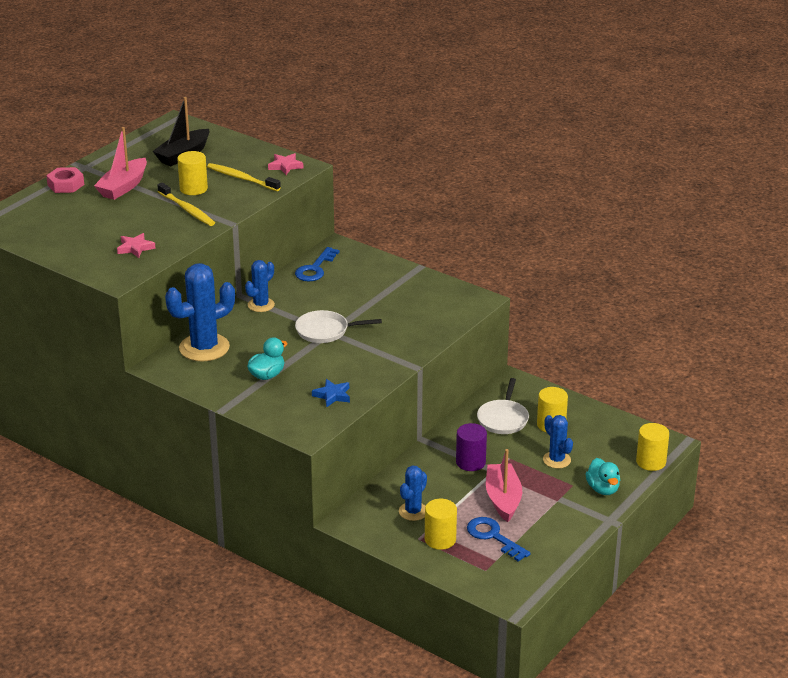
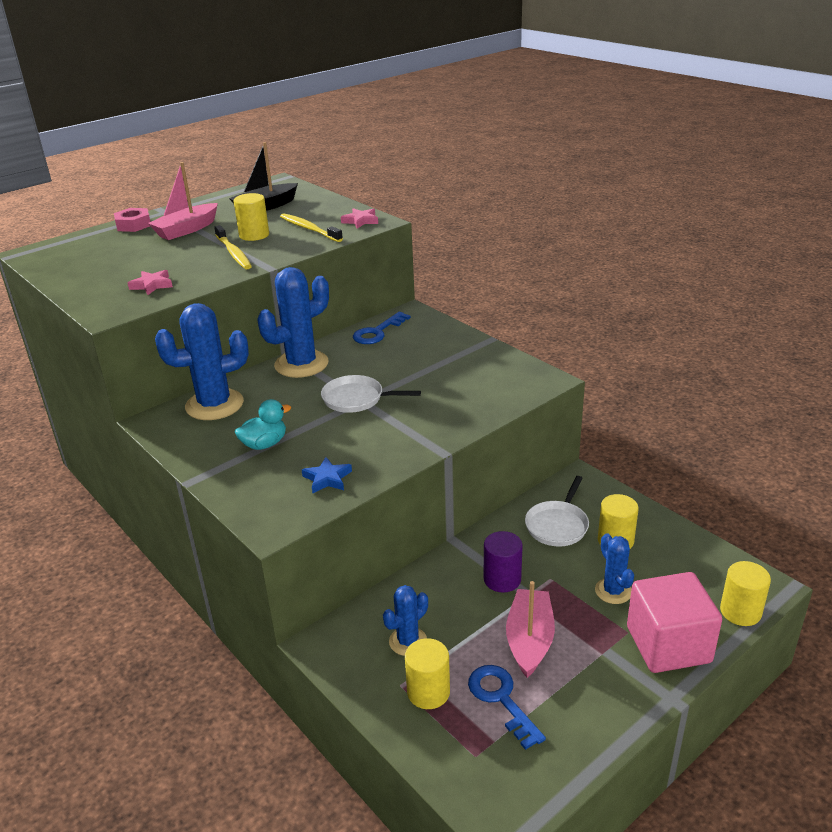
camera: 15 degrees right, 0 degrees up
(261, 305) = (301, 364): blue cactus -> blue cactus, size x1.80
(603, 489) = (668, 644): turquoise duck -> pink cube

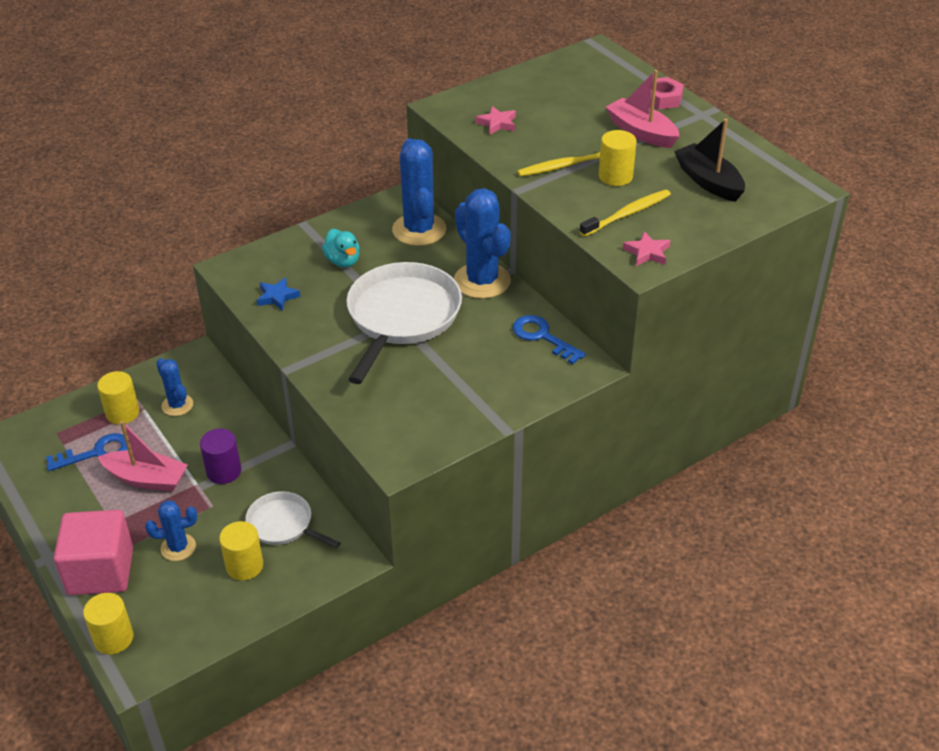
camera: 95 degrees right, 10 degrees up
(356, 399) = (401, 317): white pan -> white pan, size x1.86

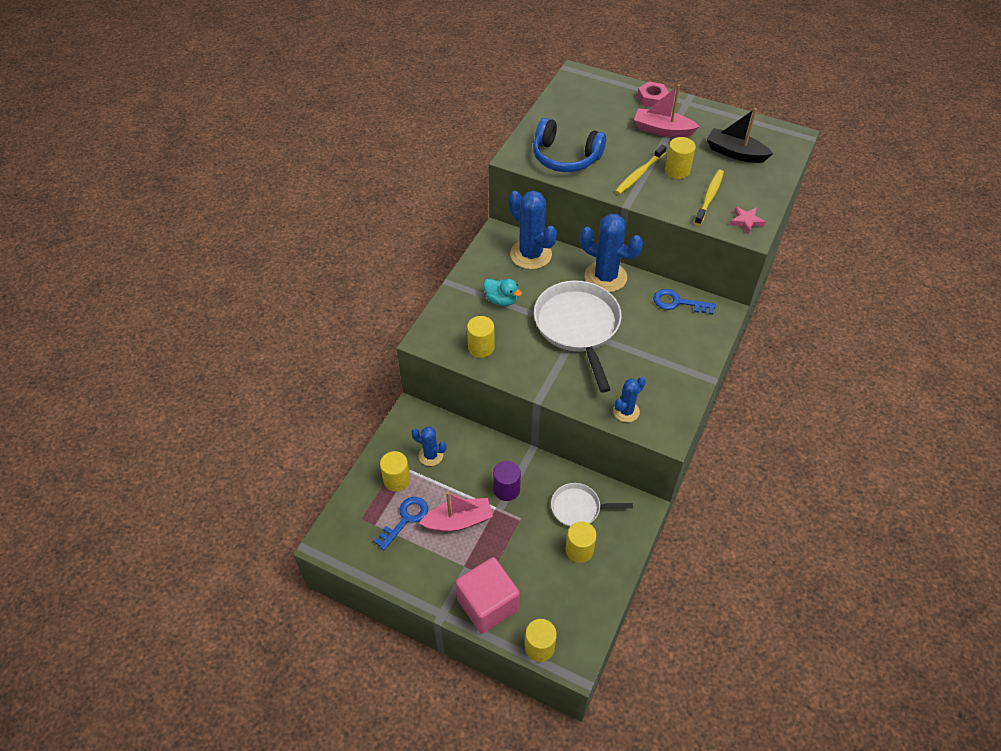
camera: 30 degrees left, 10 degrees up
(178, 547) = (524, 560): blue cactus -> blue cactus (626, 411)
(277, 297) = (481, 347): blue star -> yellow cylinder
(497, 123) = (565, 157): pink star -> blue headphones

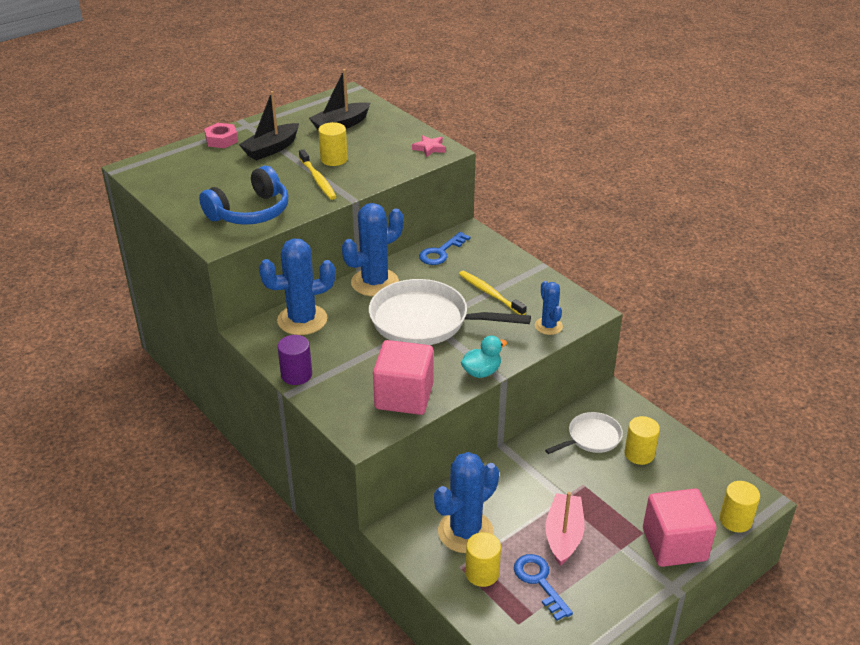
camera: 65 degrees left, 15 degrees down
(431, 455) = (465, 532): blue cactus -> blue cactus, size x1.80
(481, 347) = (404, 396): yellow cylinder -> pink cube
(501, 300) = (349, 361): turquoise duck -> turquoise duck (481, 372)
(506, 489) = (543, 483): purple cylinder -> purple cylinder (296, 375)
(578, 508) = (591, 438): white pan -> white pan turned 150 degrees counterclockwise
(662, 130) = (271, 149): pink boat -> black boat
(709, 197) = (383, 155): yellow toothbrush -> yellow toothbrush (490, 293)

